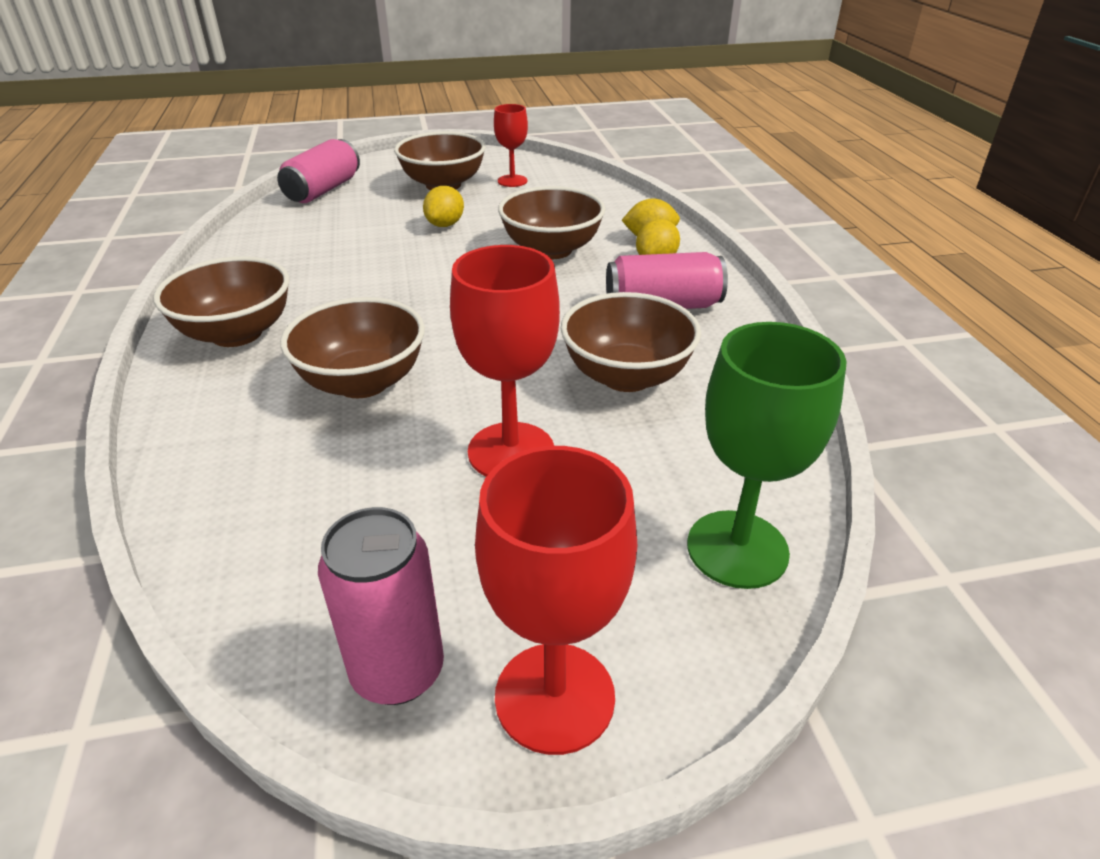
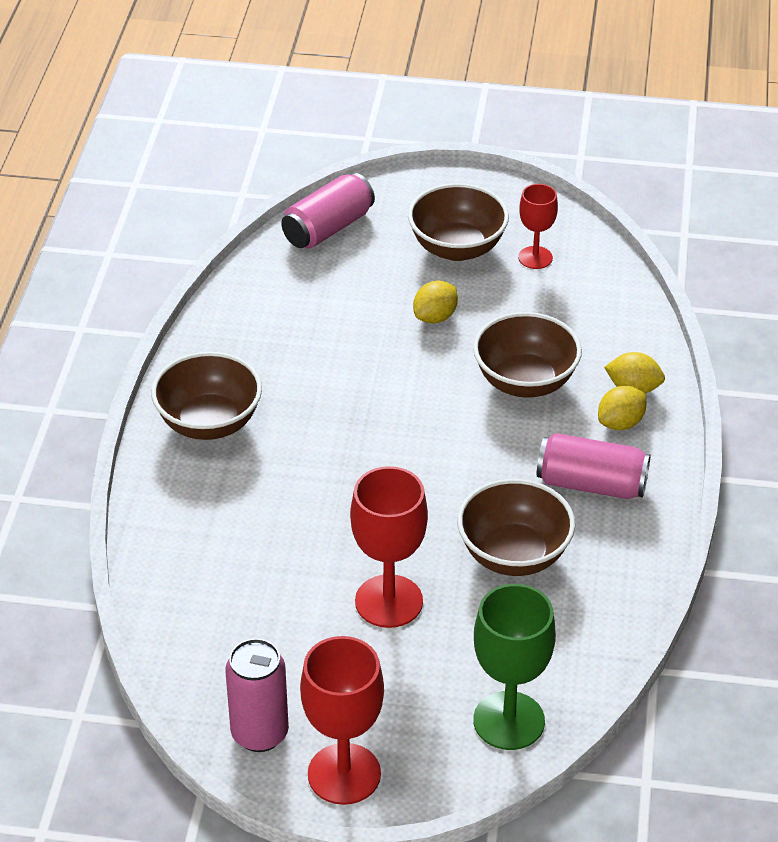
camera: 20 degrees right, 5 degrees up
(362, 382) = (298, 504): brown bowl -> none

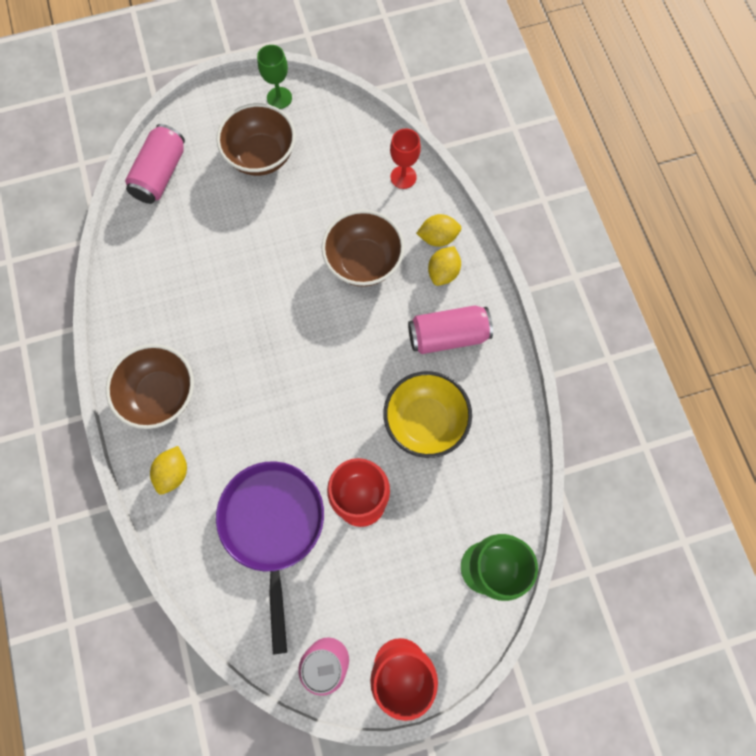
camera: 25 degrees left, 30 degrees up
(268, 587) = (273, 526): none -> purple pan
(435, 317) = (275, 228): yellow lemon -> yellow lemon (173, 473)
(511, 202) = (279, 98): none -> green goblet
(514, 555) = (425, 421): brown bowl -> yellow bowl
(535, 257) = (319, 144): red goblet -> red goblet (403, 177)

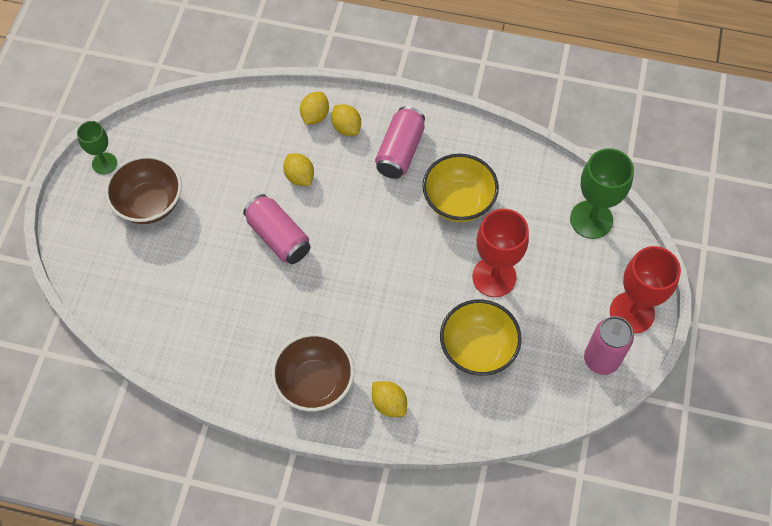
camera: 60 degrees left, 10 degrees down
(160, 174) = (107, 289): pink can -> pink can (278, 237)
(273, 526) = (477, 349): purple pan -> yellow bowl
(363, 262) = (299, 177): brown bowl -> yellow lemon
(403, 177) = (246, 112): red goblet -> none

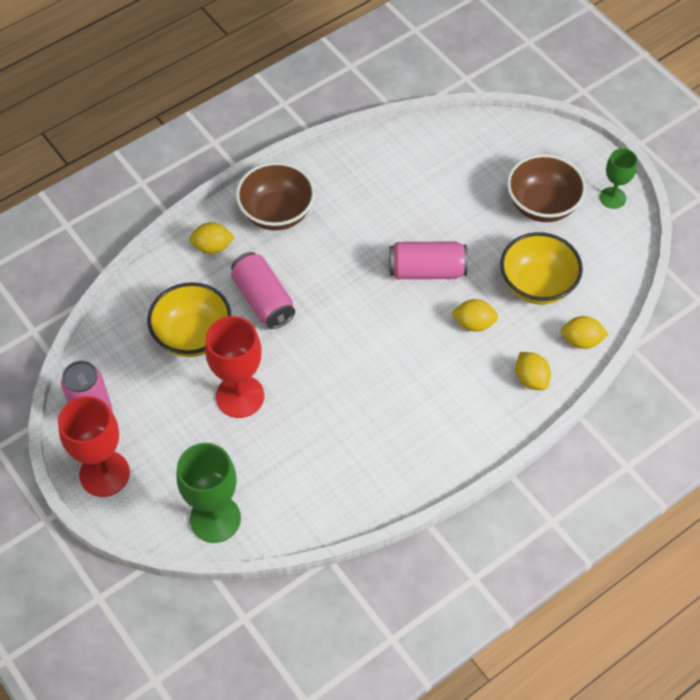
camera: 130 degrees right, 5 degrees down
(346, 127) = (495, 395): yellow lemon -> yellow lemon (581, 341)
(400, 151) = (430, 419): pink can -> pink can (263, 300)
(458, 202) = (335, 425): yellow bowl -> yellow bowl (537, 285)

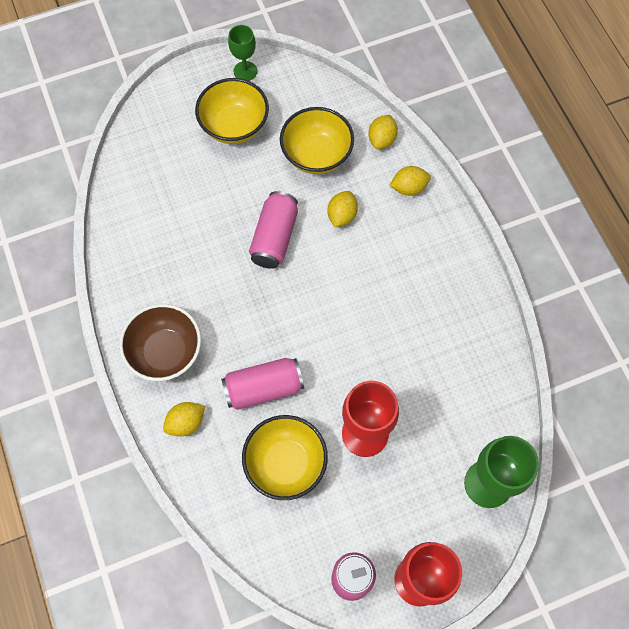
camera: 75 degrees left, 10 degrees up
(212, 247) = (186, 423): yellow lemon -> yellow lemon turned 45 degrees clockwise
(542, 205) = (234, 126): brown bowl -> yellow bowl

